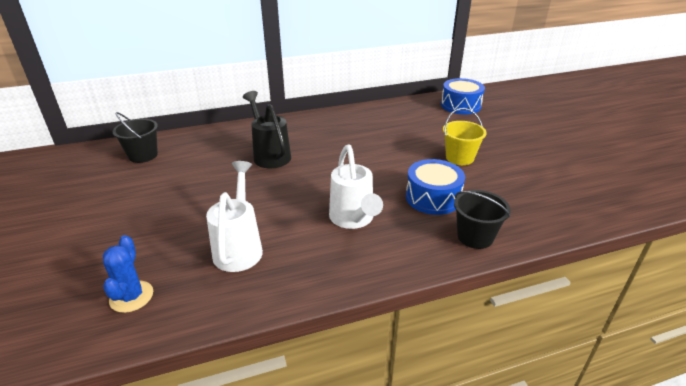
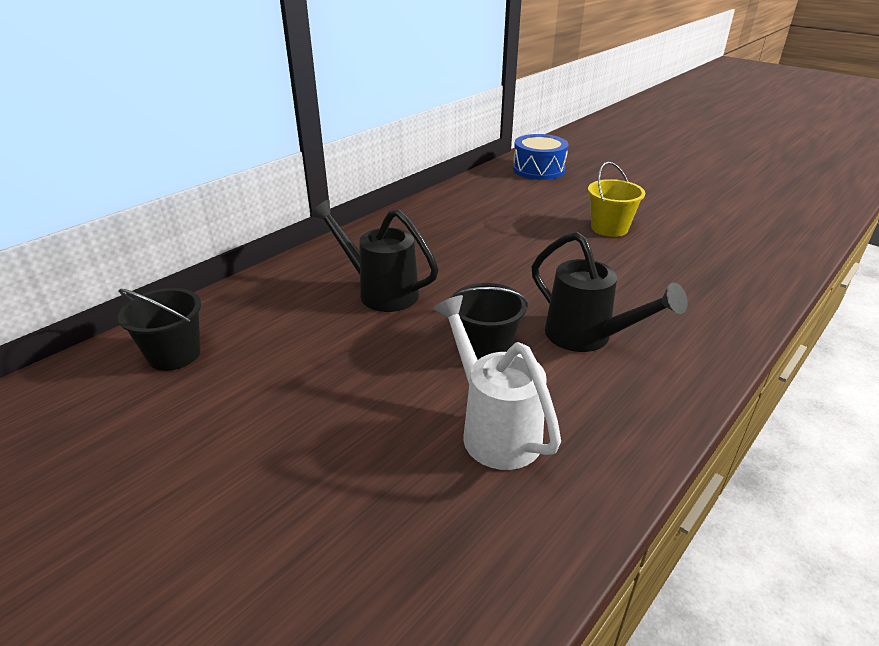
camera: 30 degrees left, 0 degrees up
(131, 296) = (427, 571): blue cactus -> none
(353, 220) = (588, 338): white watering can -> black watering can
(432, 197) = (638, 281): blue drum -> none
(475, 237) = (729, 309): black bucket -> black bucket (485, 348)

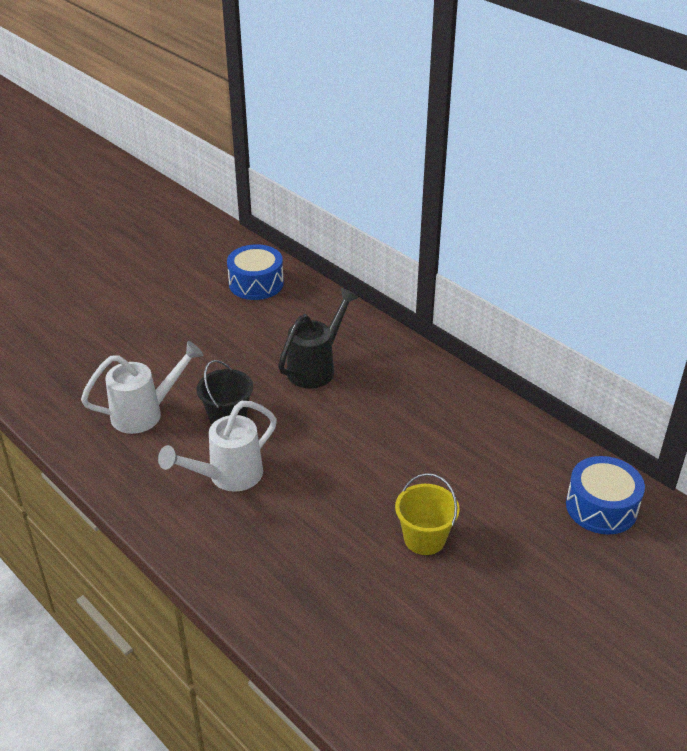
camera: 95 degrees right, 5 degrees up
(174, 354) = (256, 283): black bucket -> blue drum
(588, 338) = (227, 477): black watering can -> white watering can

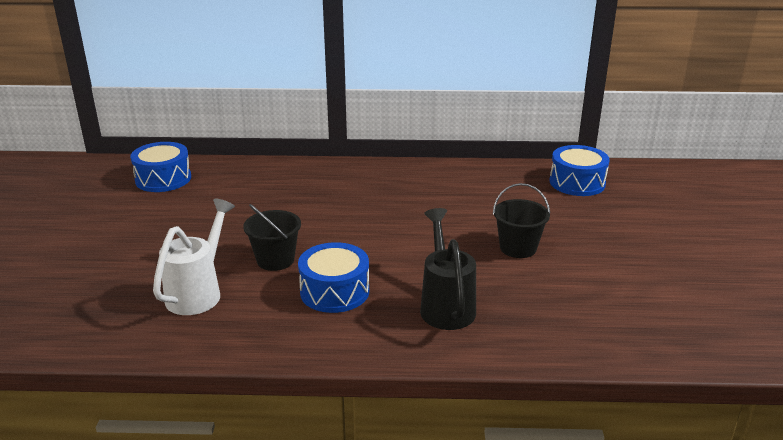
camera: 45 degrees left, 10 degrees down
(227, 477) = (334, 291): white watering can -> blue drum
(316, 367) = (294, 202): black watering can -> black watering can (445, 305)
(424, 538) = (518, 248): yellow bucket -> black bucket

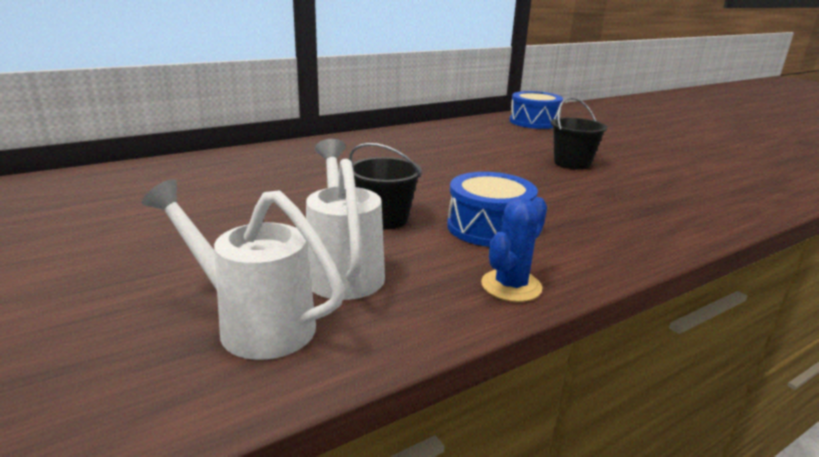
camera: 35 degrees left, 5 degrees down
(115, 310) = (253, 323): none -> white watering can
(163, 179) = (126, 183): blue drum -> none
(276, 341) = (511, 286): none -> blue cactus
(445, 305) = (597, 211): black watering can -> none

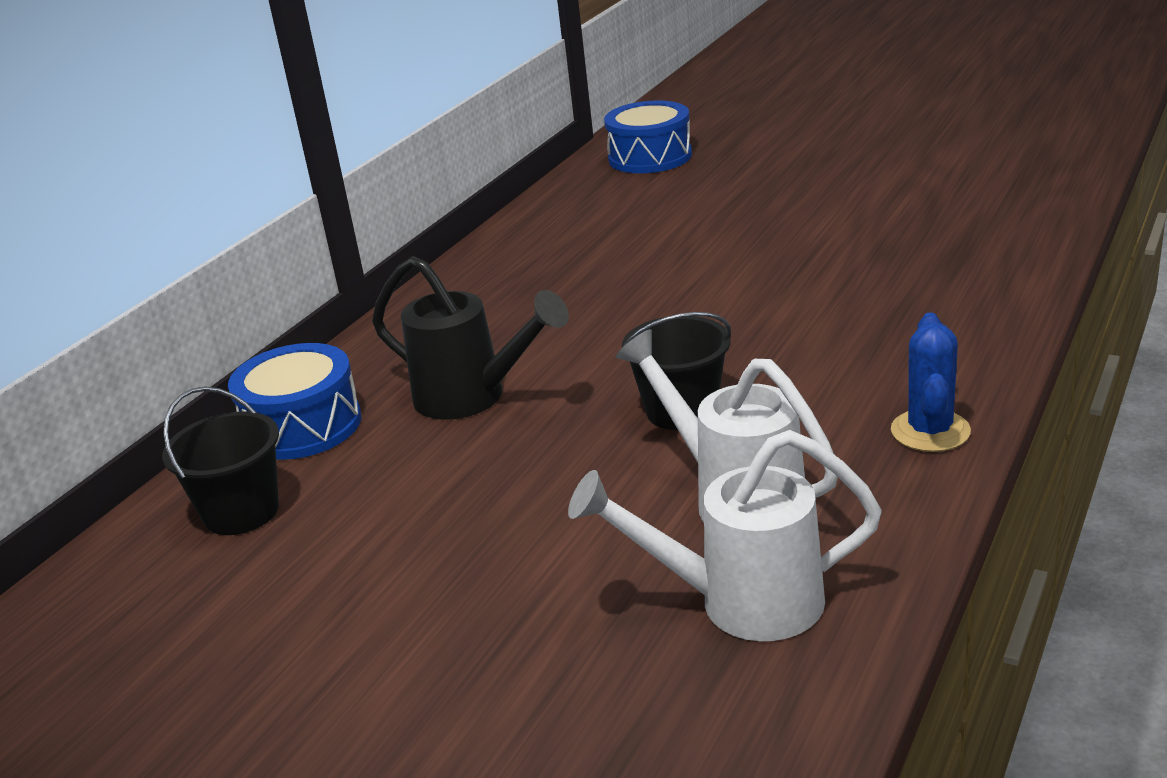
camera: 25 degrees left, 5 degrees up
(299, 178) = (473, 398): none -> black watering can
(489, 227) = (816, 366): blue drum -> blue drum (302, 426)
(572, 163) = (790, 219): black bucket -> black bucket (241, 512)

